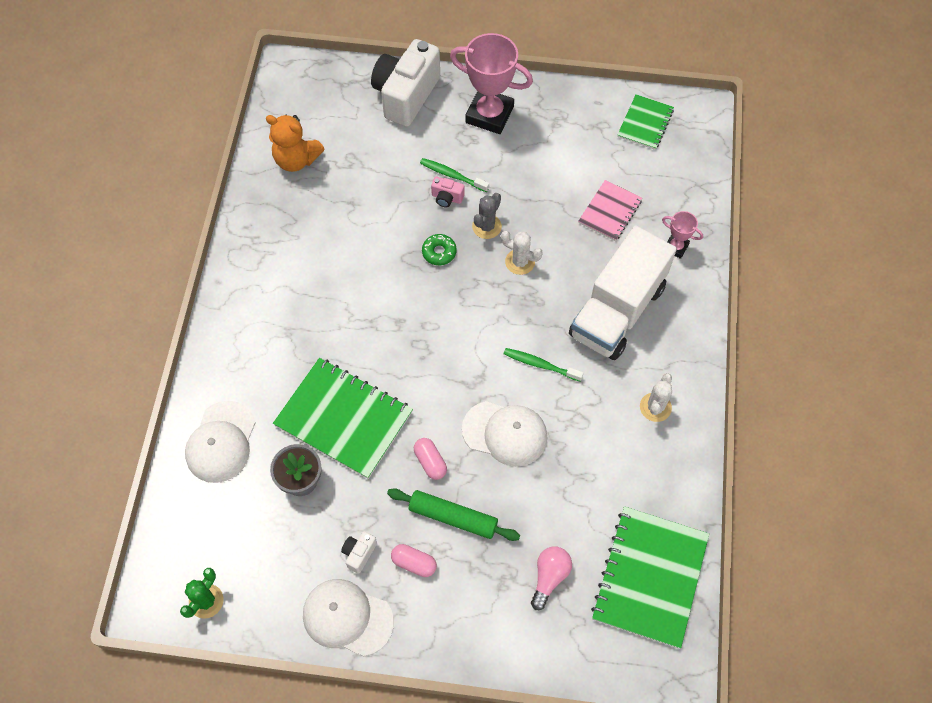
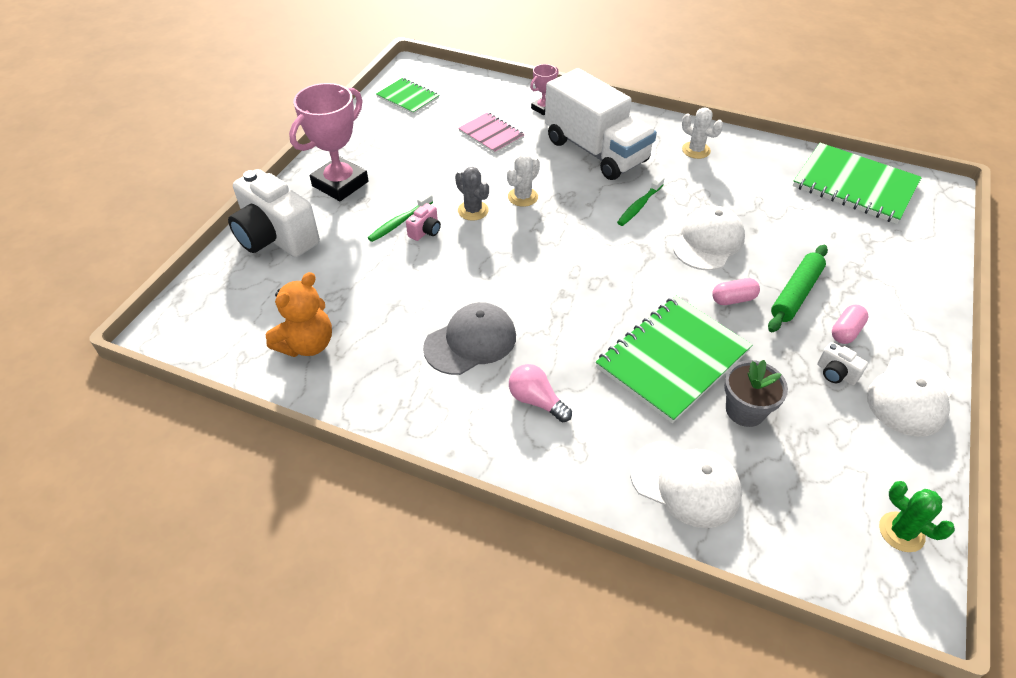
camera: 75 degrees left, 15 degrees down
(326, 266) = (470, 342): none -> grey cap
(439, 252) = (489, 249): green donut -> none
(549, 577) = (857, 242): pink light bulb -> pink light bulb (536, 401)

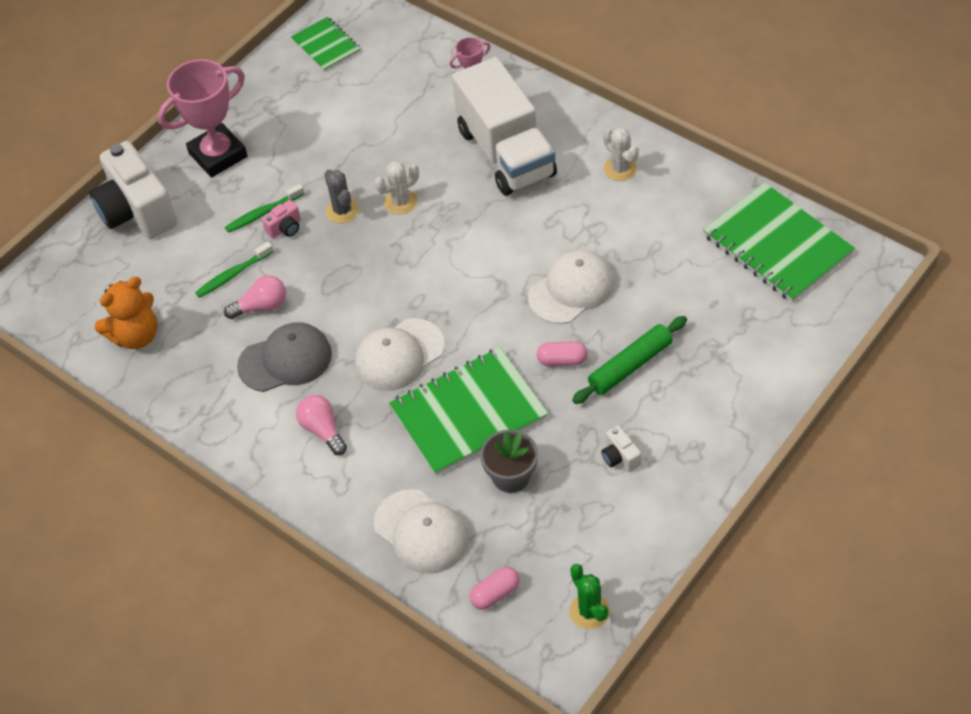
camera: 20 degrees right, 5 degrees up
(428, 298) = (261, 306): none -> pink light bulb
(491, 134) = (399, 112): pink notebook -> none
(639, 206) = (520, 233): green toothbrush -> green toothbrush (232, 275)
(846, 331) = (657, 416): pink capsule -> pink capsule (495, 594)
(910, 396) = (679, 493): white cap -> white cap (399, 355)

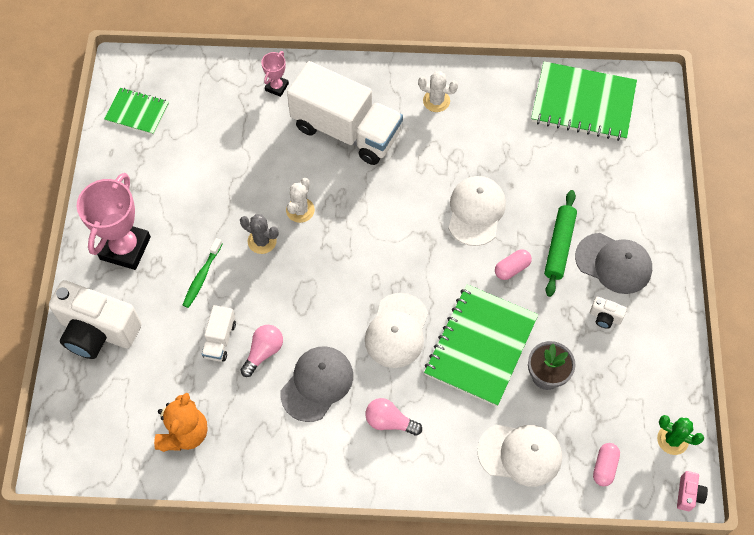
camera: 40 degrees left, 10 degrees up
(232, 275) = (220, 340): green toothbrush -> white truck
(285, 228) = (229, 279): pink camera -> pink camera (688, 494)
(674, 412) = (613, 263): none -> grey cap

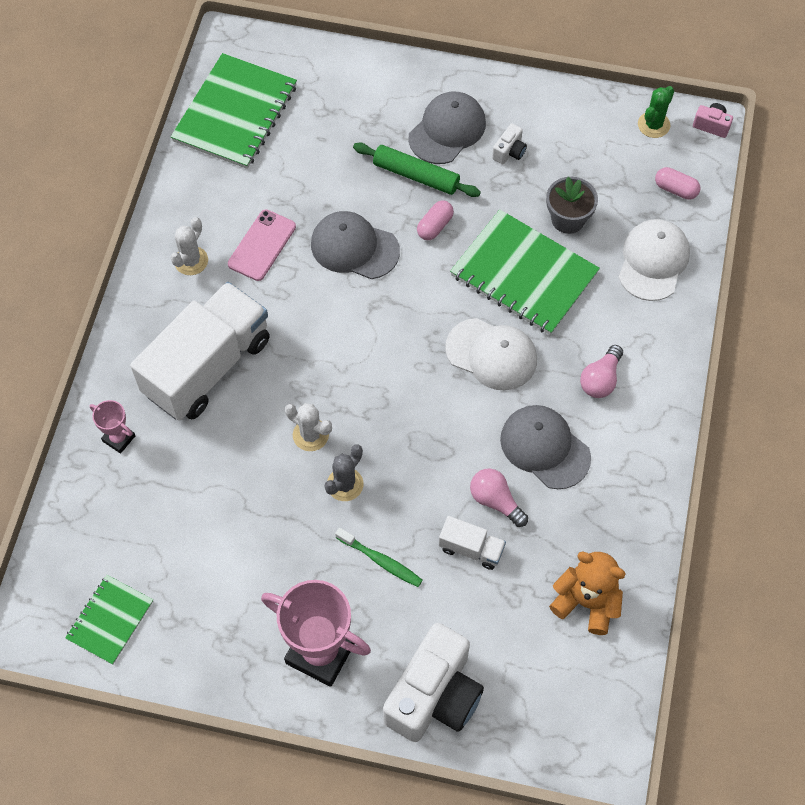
camera: 80 degrees left, 0 degrees up
(462, 146) = (262, 245): none -> pink phone
(476, 211) = (354, 247): white cap -> grey cap
(512, 268) = (435, 226): pink capsule -> pink capsule turned 60 degrees clockwise

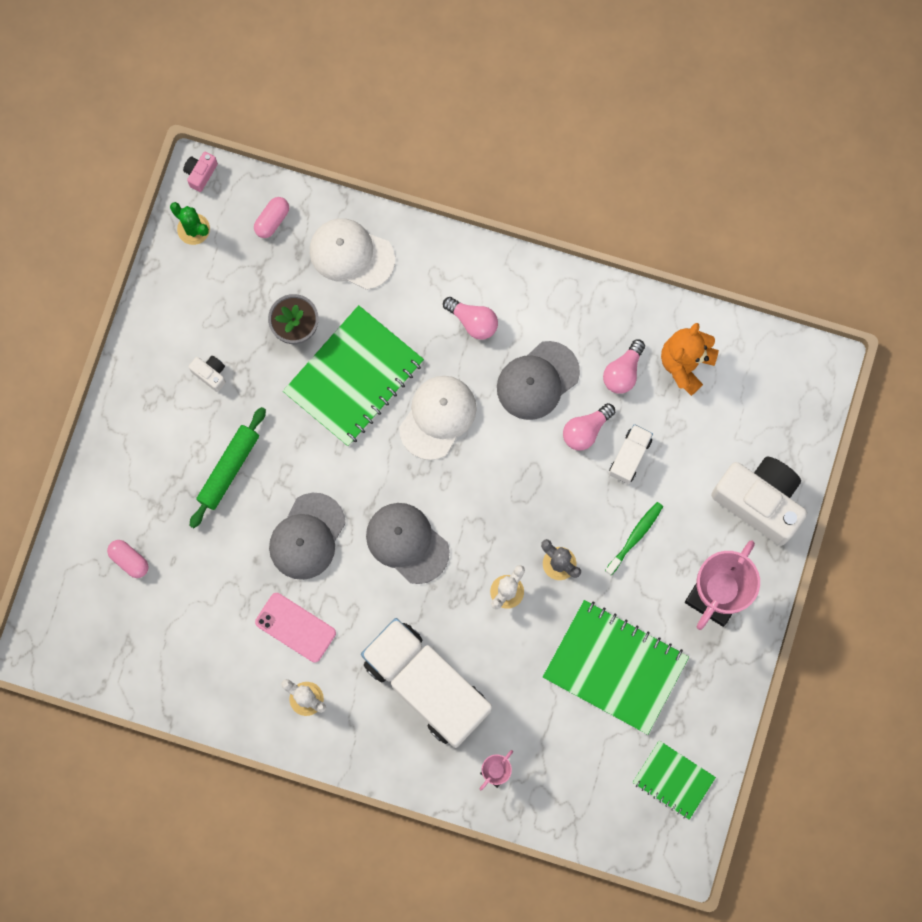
camera: 85 degrees left, 15 degrees up
(235, 113) = (131, 648): green notebook -> green notebook (615, 667)
(435, 226) = (290, 456): pink capsule -> pink capsule (129, 560)
(447, 130) = (177, 433): grey cap -> grey cap (407, 543)
(567, 535) = (623, 372): none -> pink light bulb

